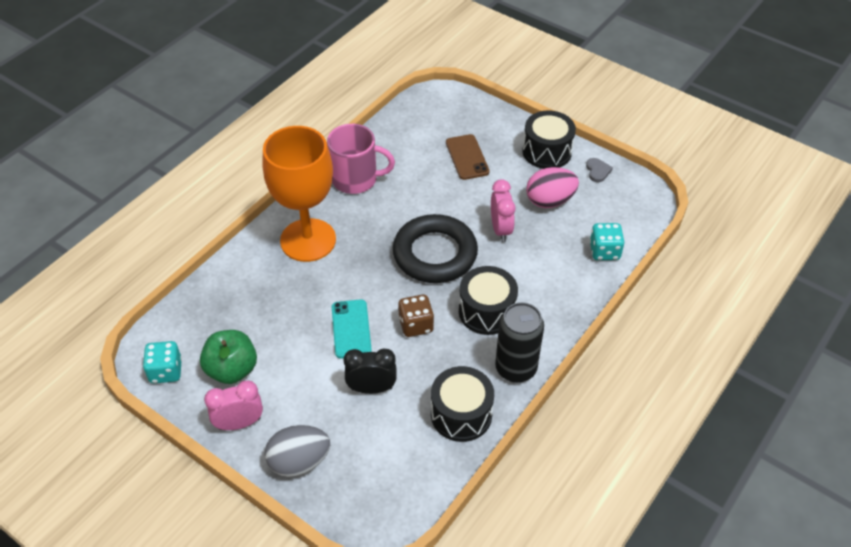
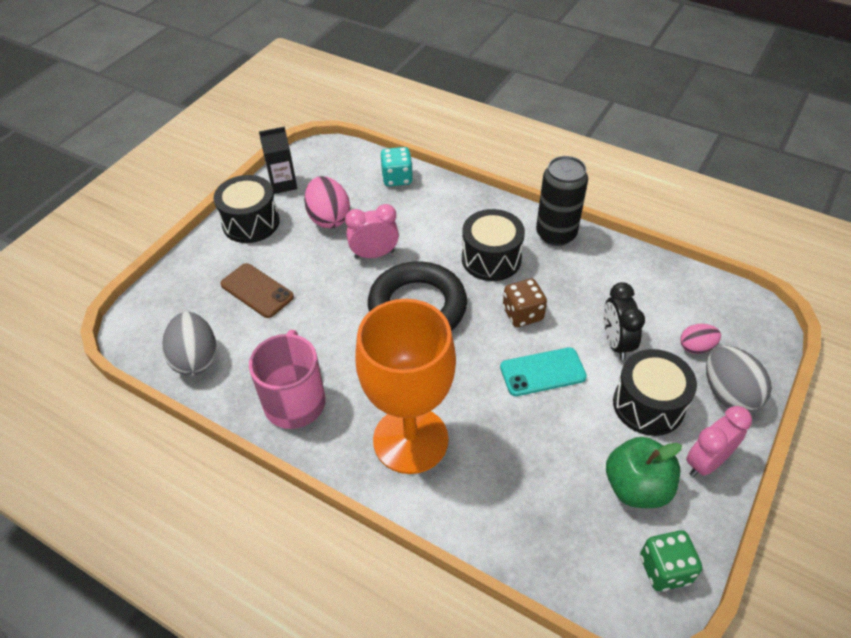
camera: 95 degrees left, 0 degrees up
(166, 371) = (665, 569): turquoise dice -> green dice
(239, 423) = (706, 462): pink clock -> pink clock turned 75 degrees clockwise
(355, 451) = (696, 347): none -> pink egg
(404, 128) = (195, 359): none -> grey egg
(461, 414) = (621, 269): black drum -> black drum (648, 405)
(467, 157) = (257, 291): brown phone -> brown phone turned 60 degrees clockwise
(597, 171) = (283, 184): grey heart -> black carton

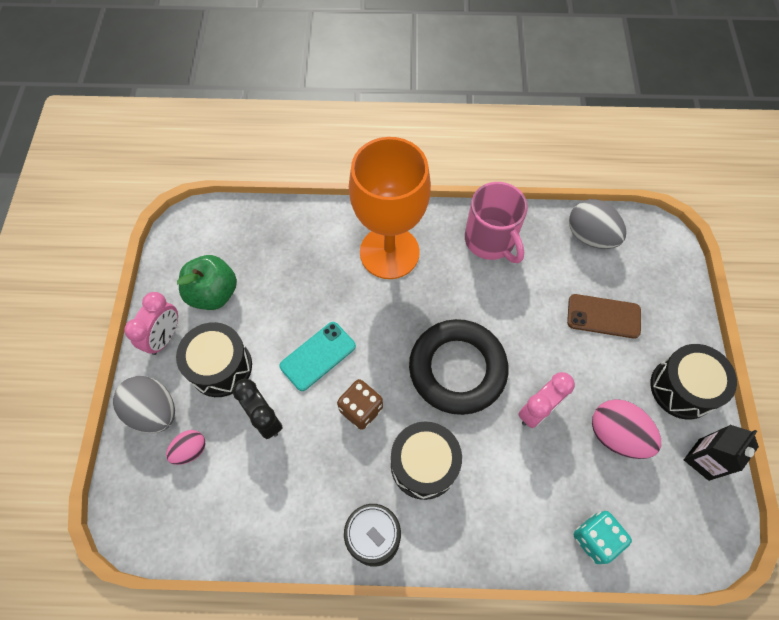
camera: 150 degrees right, 15 degrees up
(665, 569) = (182, 247): green dice -> none

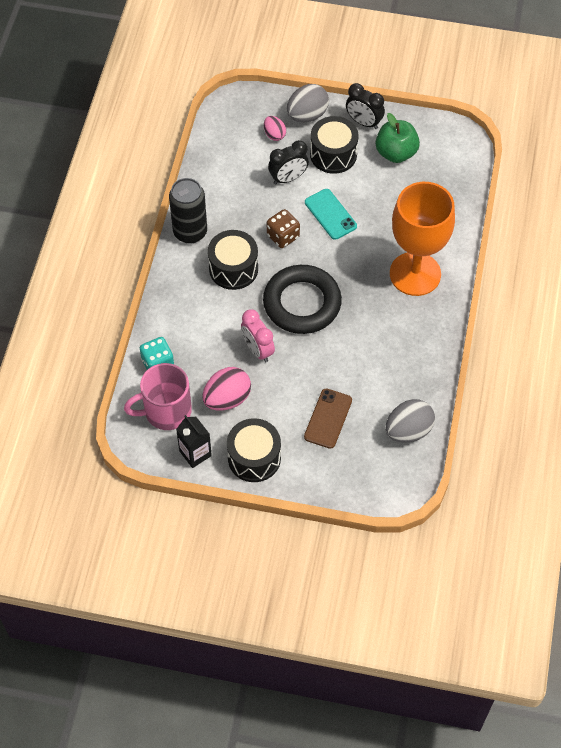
camera: 100 degrees right, 5 degrees down
(165, 337) = (363, 122): pink clock -> black clock
(490, 240) = (415, 350): pink mug -> pink mug (166, 411)

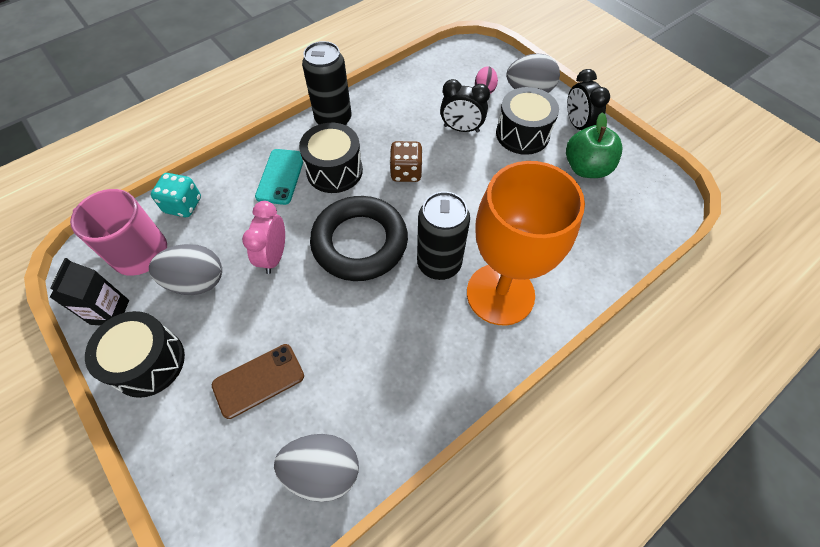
camera: 40 degrees right, 0 degrees up
(227, 399) = (197, 281): pink egg -> grey egg
(330, 214) = (469, 181): turquoise phone -> turquoise phone (281, 176)
(363, 281) = (439, 264): none -> black can

